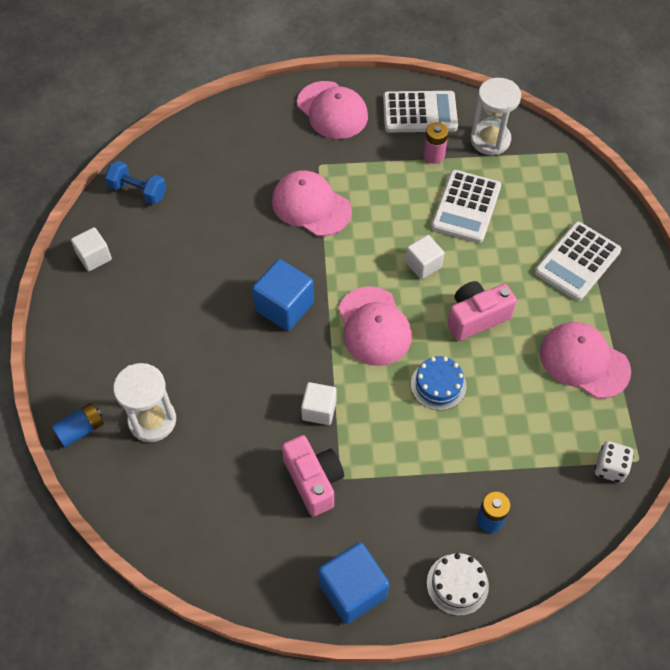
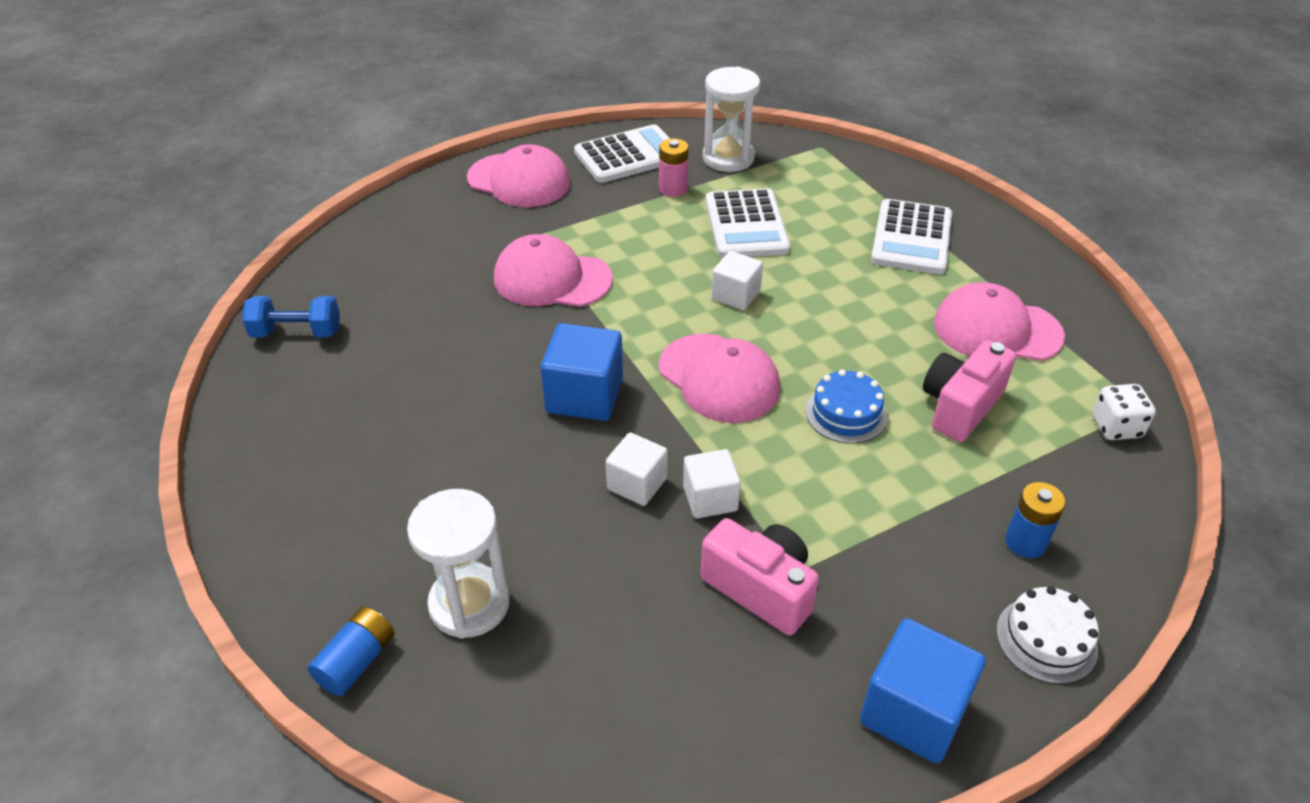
camera: 25 degrees left, 15 degrees down
(94, 257) = (267, 427): white cube -> white cube (637, 484)
(476, 318) = (839, 328): pink camera -> pink camera (960, 406)

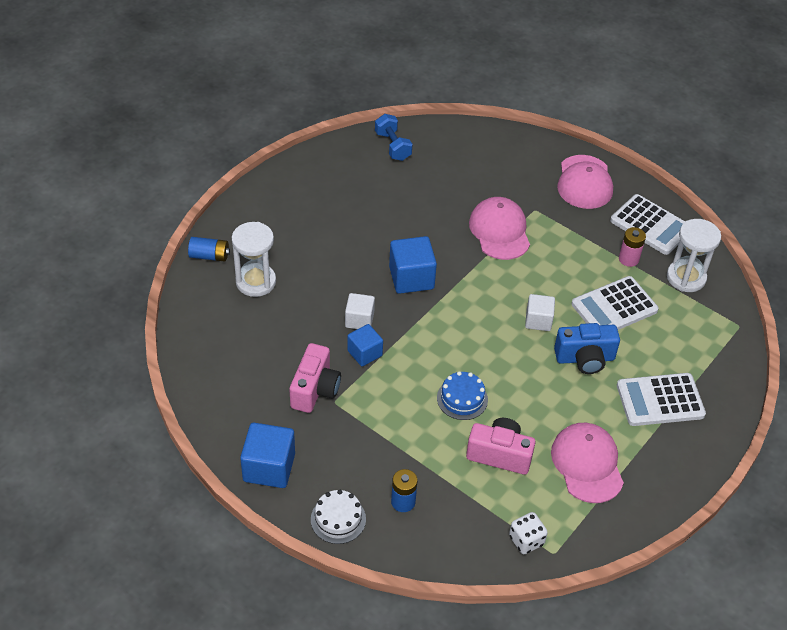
camera: 65 degrees right, 5 degrees up
(710, 498) = (364, 353): white cube -> blue cube
(719, 378) = (458, 332): pink cap -> none
(820, 276) = (585, 358): none -> blue camera

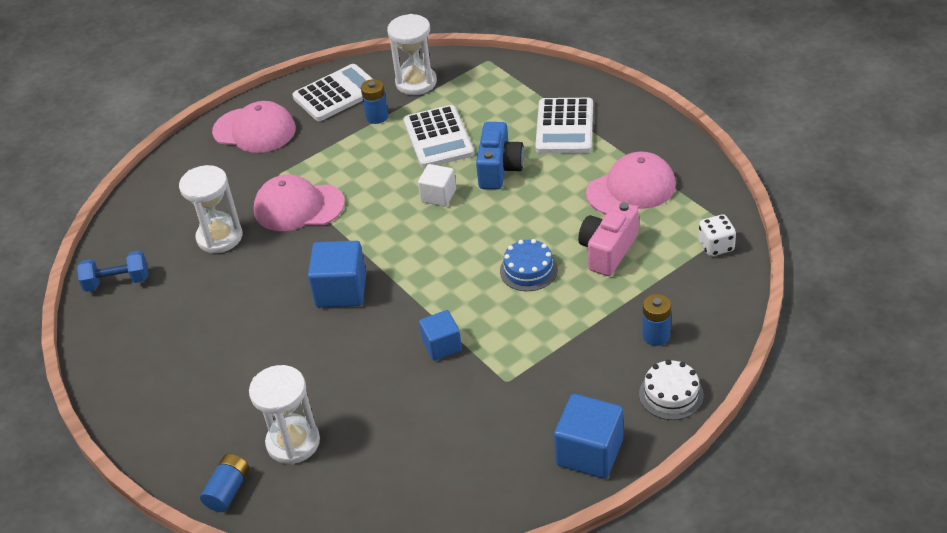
camera: 70 degrees left, 5 degrees down
(315, 389) = (484, 397): pink camera -> none
(359, 320) = (390, 345): white cube -> none
(453, 191) = (219, 237): none -> white hourglass
(587, 464) = (631, 189): pink cap -> pink cap turned 150 degrees clockwise
(628, 259) = (377, 117): pink battery -> blue battery

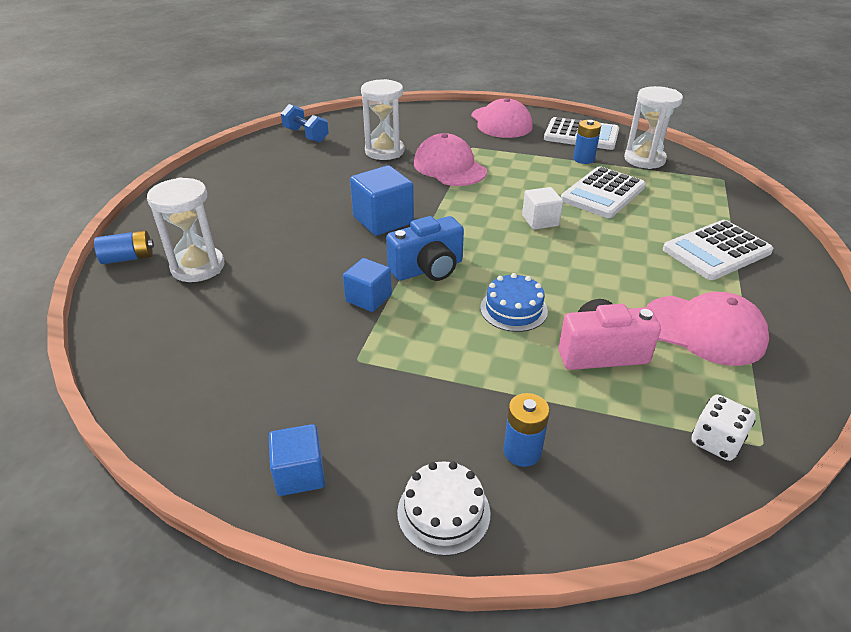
camera: 50 degrees right, 5 degrees down
(499, 169) = (612, 238): blue camera -> blue camera (428, 269)
(589, 452) = (300, 474): blue cube -> blue cube, size x0.64

